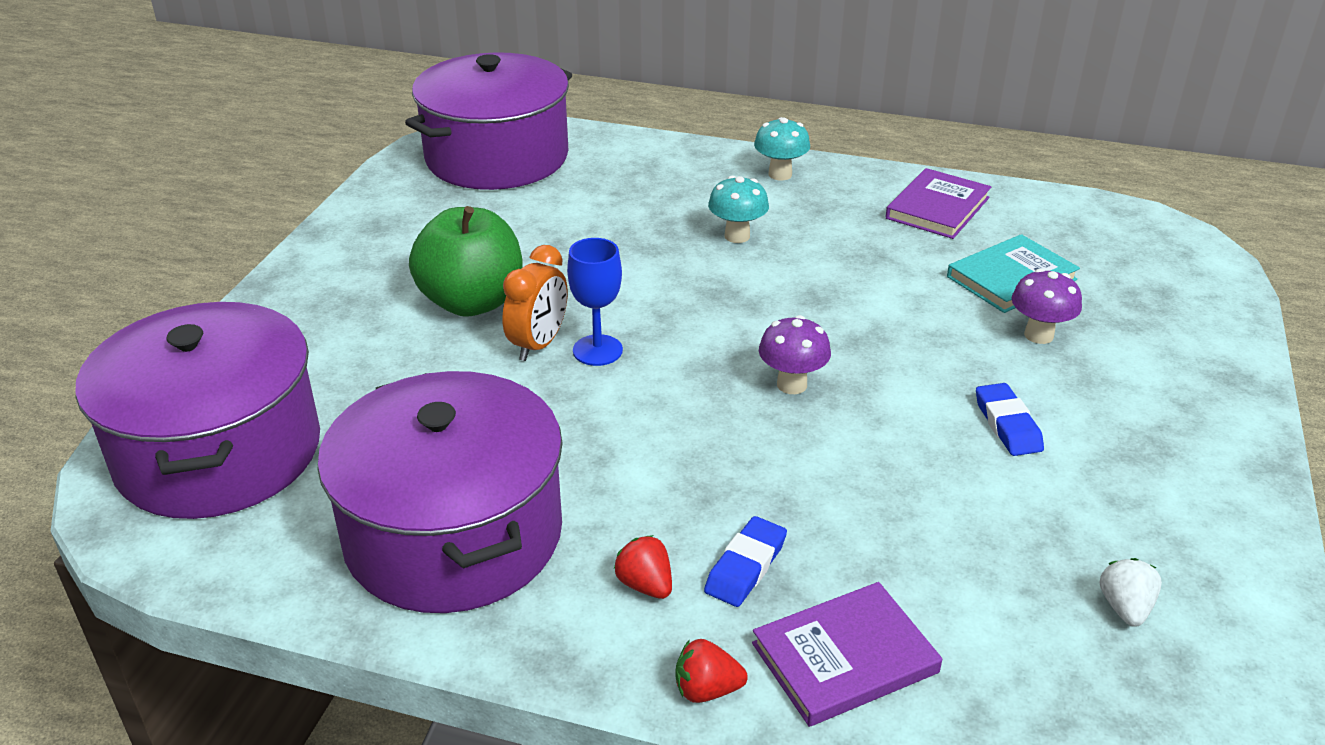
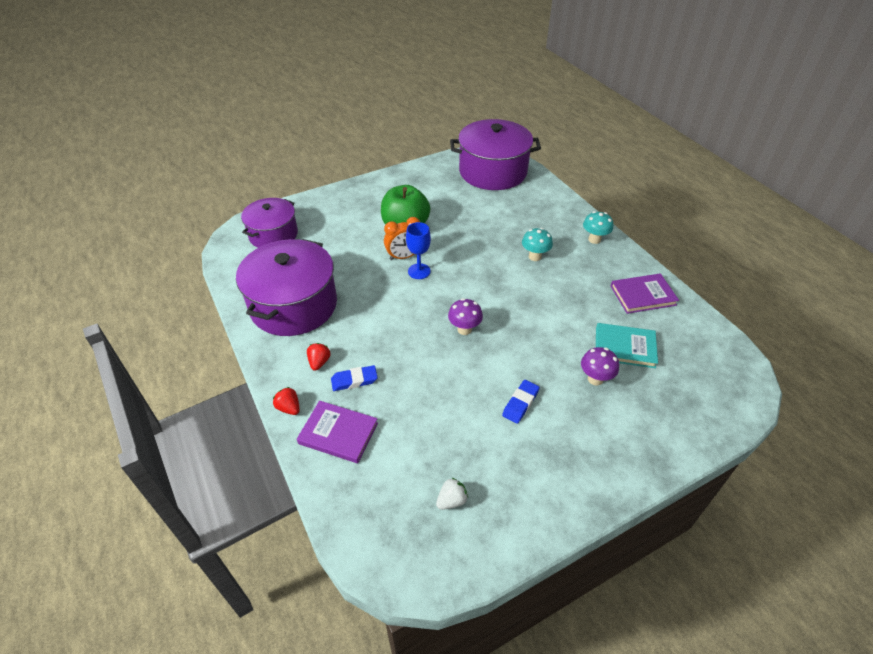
camera: 45 degrees right, 10 degrees up
(219, 452) = (273, 235): purple pot -> purple pot, size x0.63

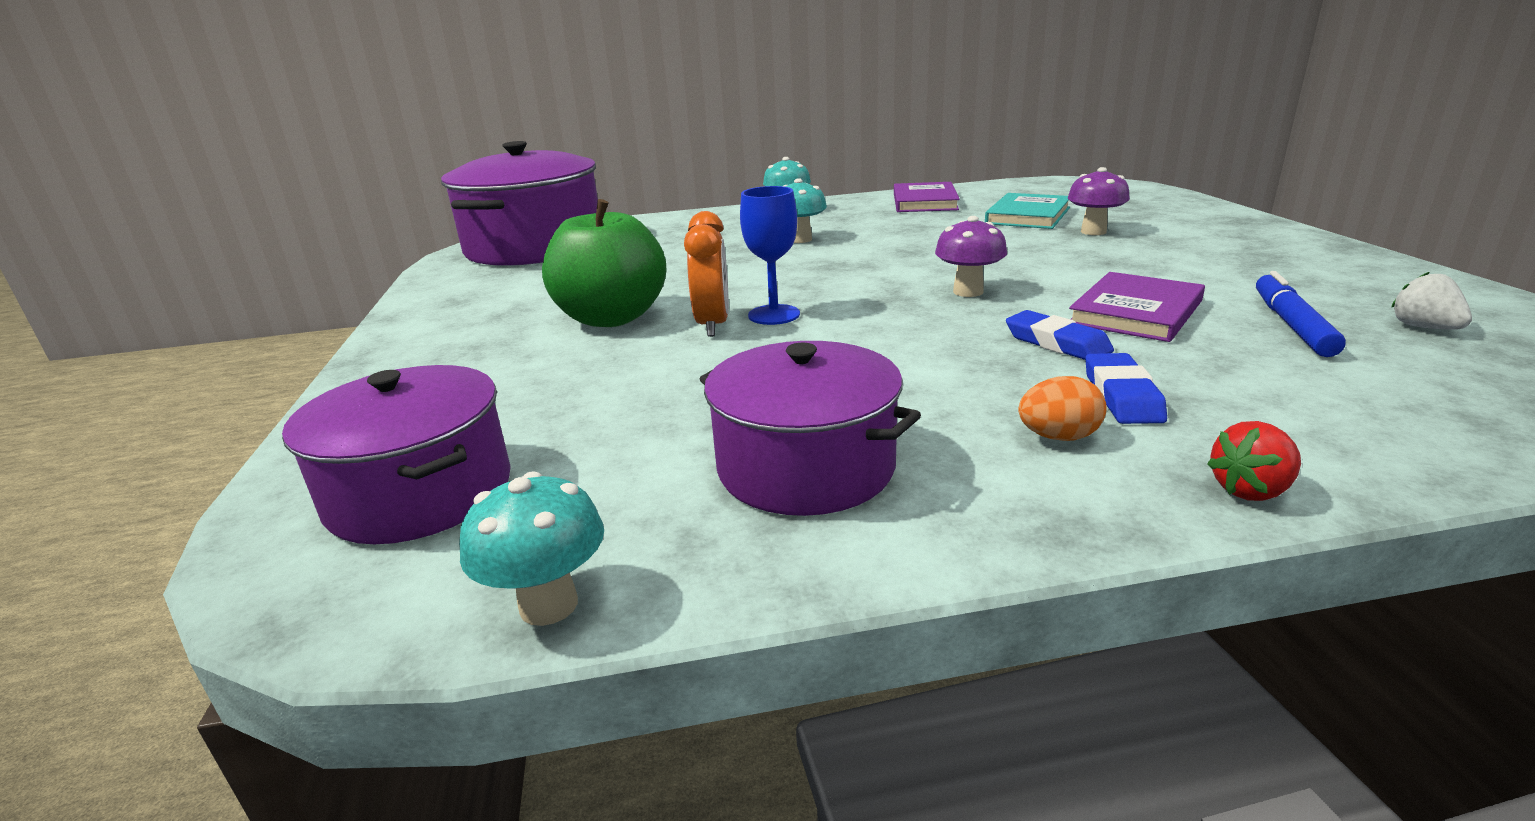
camera: 70 degrees left, 20 degrees down
(229, 275) = (548, 605): none -> turquoise mushroom
(294, 305) = (806, 467): purple pot -> purple pot, size x0.63
(319, 362) = (1058, 437): red strawberry -> orange egg
(338, 433) = (1312, 423): purple book -> purple book (1135, 312)
(444, 447) = (1292, 324): none -> blue marker
(520, 403) = (1156, 270): blue eraser -> blue eraser (1057, 343)

